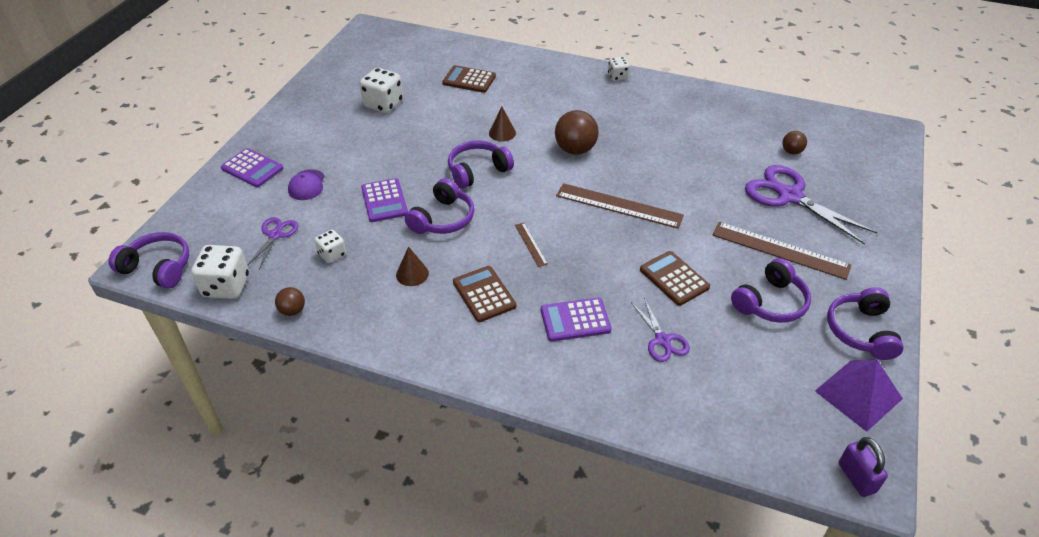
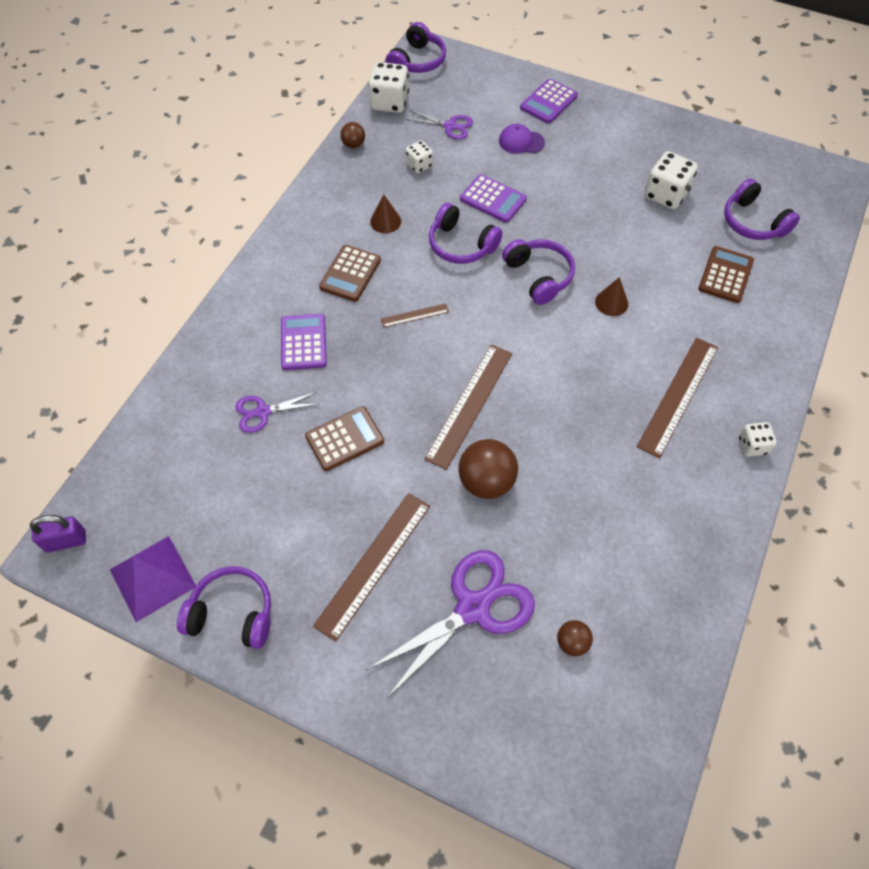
camera: 95 degrees right, 15 degrees up
(384, 201) = (493, 199): purple calculator -> purple calculator turned 135 degrees counterclockwise
(484, 294) = (350, 273): brown calculator -> brown calculator turned 135 degrees clockwise
(575, 150) = (578, 373): brown ball -> brown ball (486, 481)
(584, 104) = (678, 396): none -> brown ruler
(770, 302) = (292, 528): purple headphones -> purple headphones (753, 222)

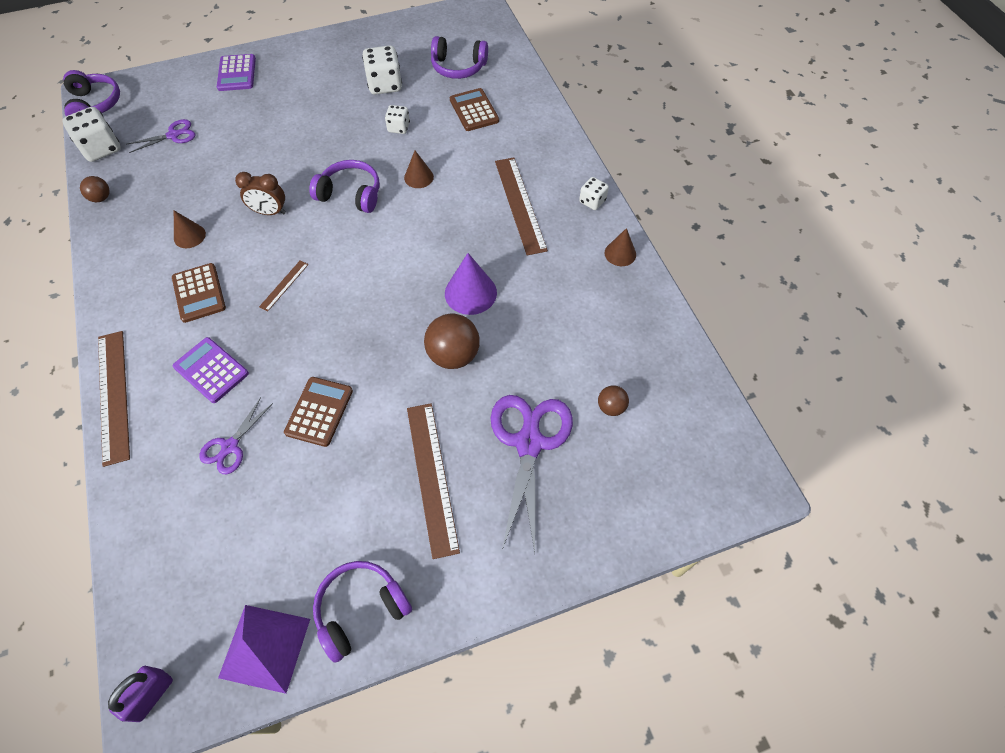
camera: 45 degrees left, 0 degrees up
(419, 165) = (176, 178): white dice -> white dice (398, 128)
(461, 245) = (270, 212): purple headphones -> brown clock
(469, 404) = (389, 315): brown ruler -> brown ruler (113, 395)
(493, 199) = (262, 165): purple calculator -> none
(521, 141) = (243, 113): purple cap -> none
(553, 440) = (470, 293): none -> purple cone
(727, 516) = (620, 253): none -> brown cone

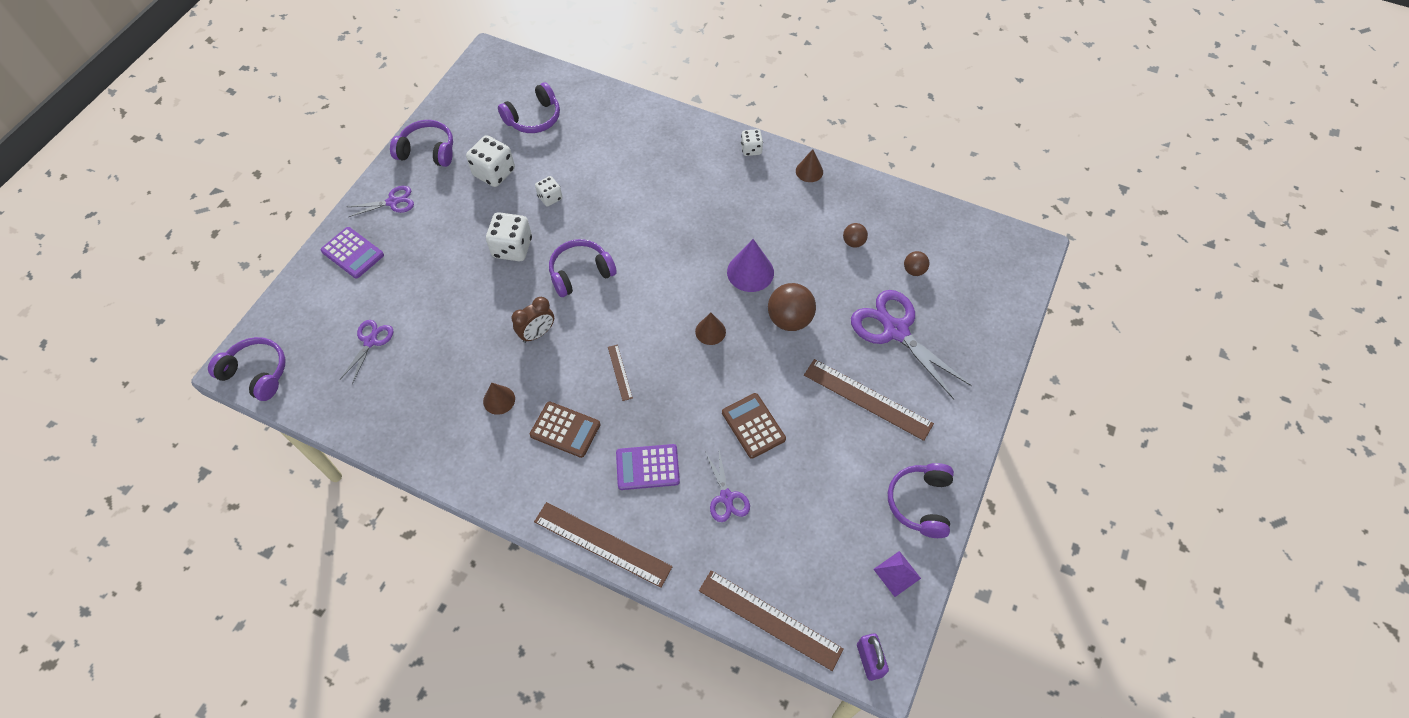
camera: 45 degrees left, 0 degrees up
(101, 148) = (320, 400): white dice -> white dice (512, 248)
(101, 198) = (381, 434): brown ball -> brown ball (853, 242)
(264, 648) = (897, 573): purple pyramid -> purple pyramid, size x0.59
(300, 59) = (392, 202): none -> purple scissors
(363, 42) = (427, 151): none -> purple headphones
(418, 177) = (613, 222): brown cone -> brown cone (710, 331)
(474, 110) = (589, 143): brown calculator -> none
(520, 204) = (708, 187): brown ruler -> brown ruler (770, 619)

